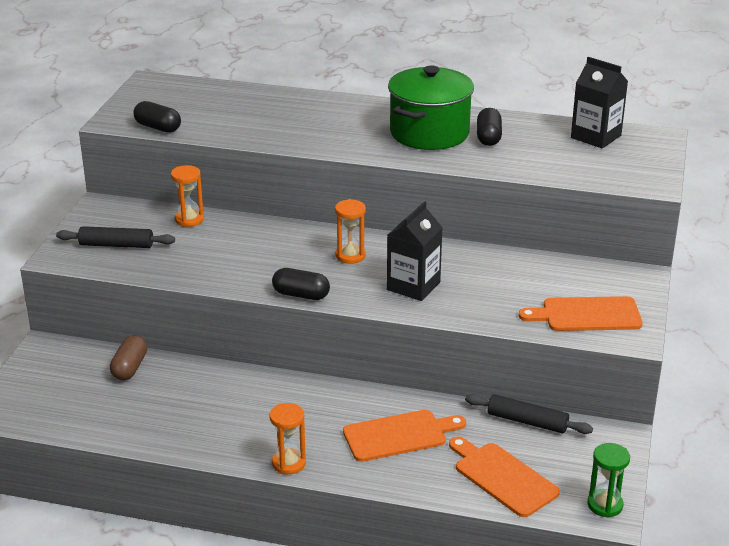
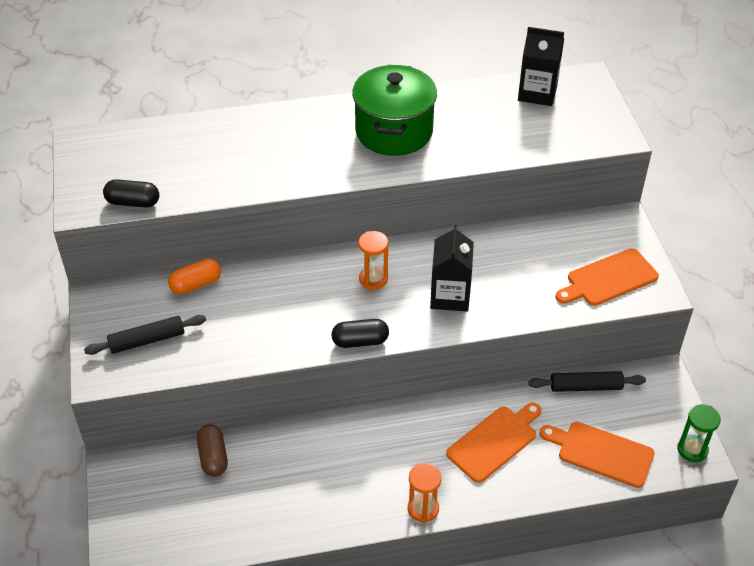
camera: 25 degrees left, 15 degrees up
(189, 219) = (196, 284): orange hourglass -> orange capsule
(488, 137) = (448, 121): black capsule -> none

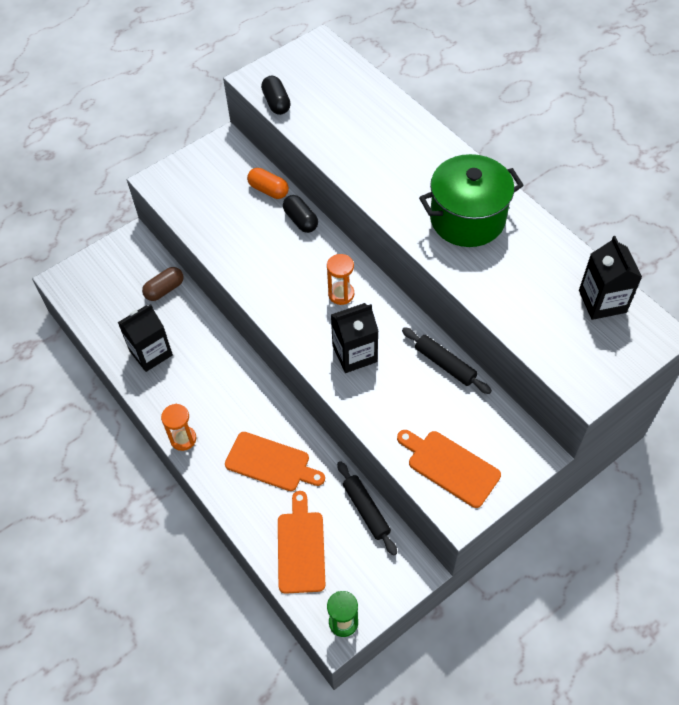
camera: 65 degrees right, 10 degrees up
(147, 340) = (200, 189): black rolling pin -> black rolling pin (445, 364)
(291, 500) = (151, 353): none -> black carton
(360, 341) = (271, 314): black capsule -> black capsule (301, 220)

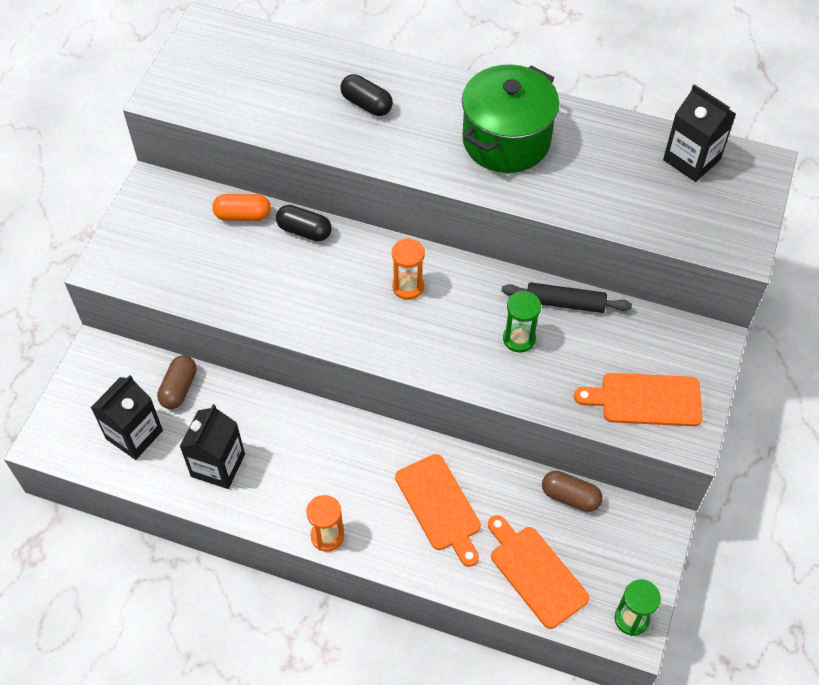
camera: 35 degrees left, 0 degrees up
(271, 463) = (440, 506): orange cutting board -> orange cutting board turned 75 degrees clockwise
(276, 103) = (208, 111): black capsule -> black capsule (366, 104)
(354, 354) = (469, 340): black carton -> black carton (134, 434)
(366, 510) = (570, 497): black rolling pin -> brown capsule
(391, 372) = (519, 339): none -> green hourglass

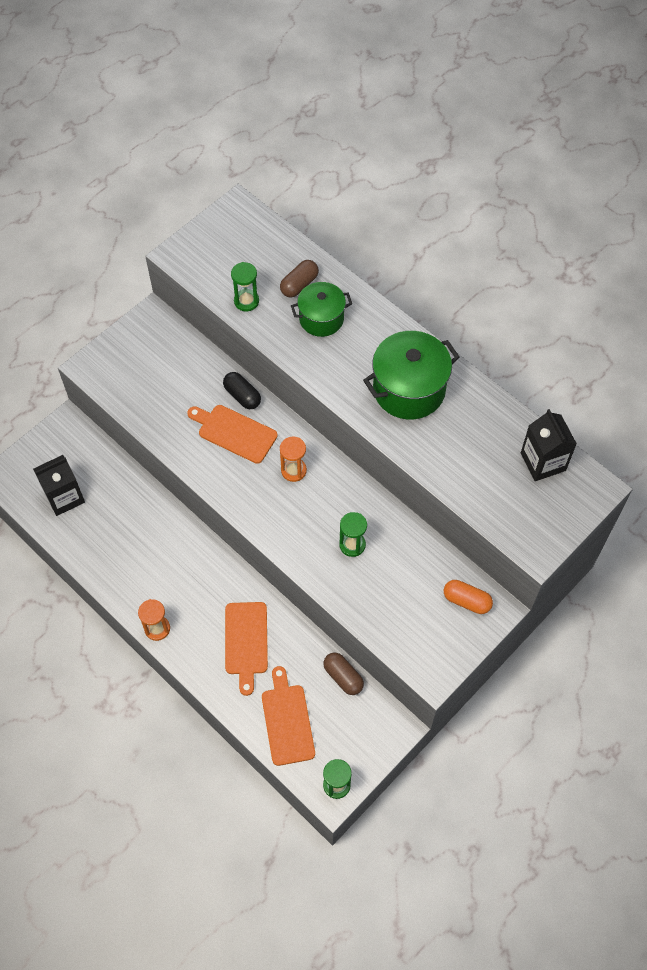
camera: 25 degrees right, 5 degrees up
(179, 388) = (111, 475): brown capsule -> brown capsule (299, 285)
(218, 465) = (109, 544): black carton -> none
(243, 215) = (205, 366): orange capsule -> orange capsule (466, 601)
(270, 116) = (246, 301): none -> green hourglass
(366, 104) = (321, 319): black capsule -> green pot
(565, 303) = (402, 531): black rolling pin -> none
(645, 399) = (419, 631): orange cutting board -> orange cutting board (234, 432)

